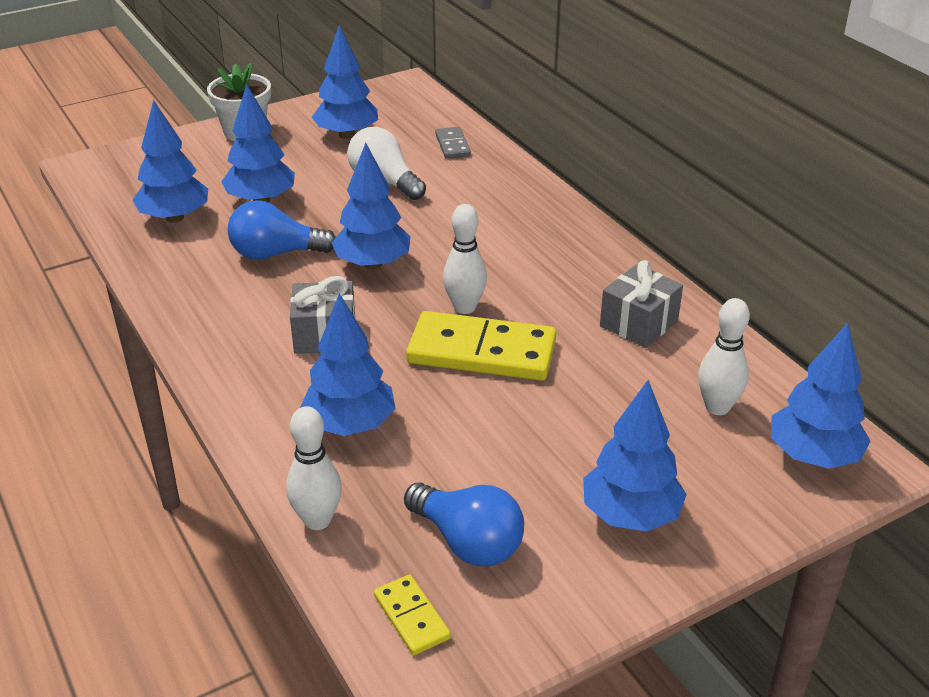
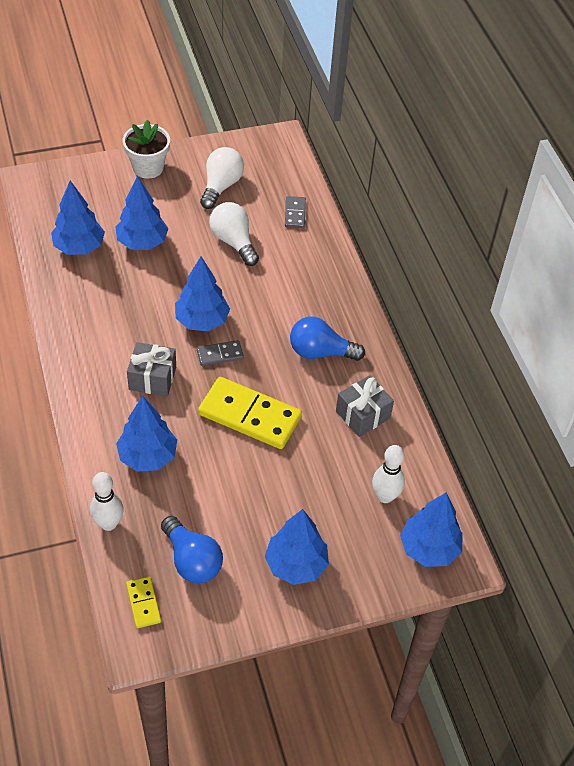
camera: 10 degrees right, 15 degrees up
(276, 253) = (139, 297): blue light bulb -> blue light bulb (320, 352)
(347, 135) = (221, 186): blue tree -> white light bulb
(412, 294) = (220, 355): none -> grey domino
(465, 307) = (251, 374): white bowling pin -> none

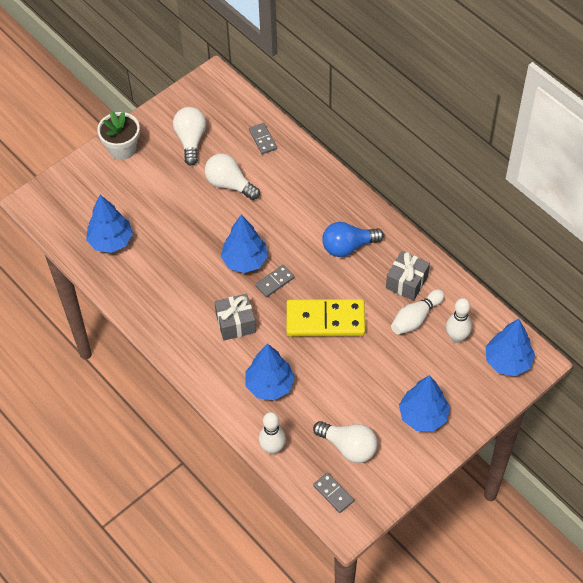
camera: 20 degrees left, 5 degrees up
(142, 242) = (158, 215): blue tree -> none
(143, 603) = (333, 493): yellow domino -> grey domino
(192, 560) = (348, 447): blue light bulb -> white light bulb
(350, 456) = (416, 318): none -> white bowling pin

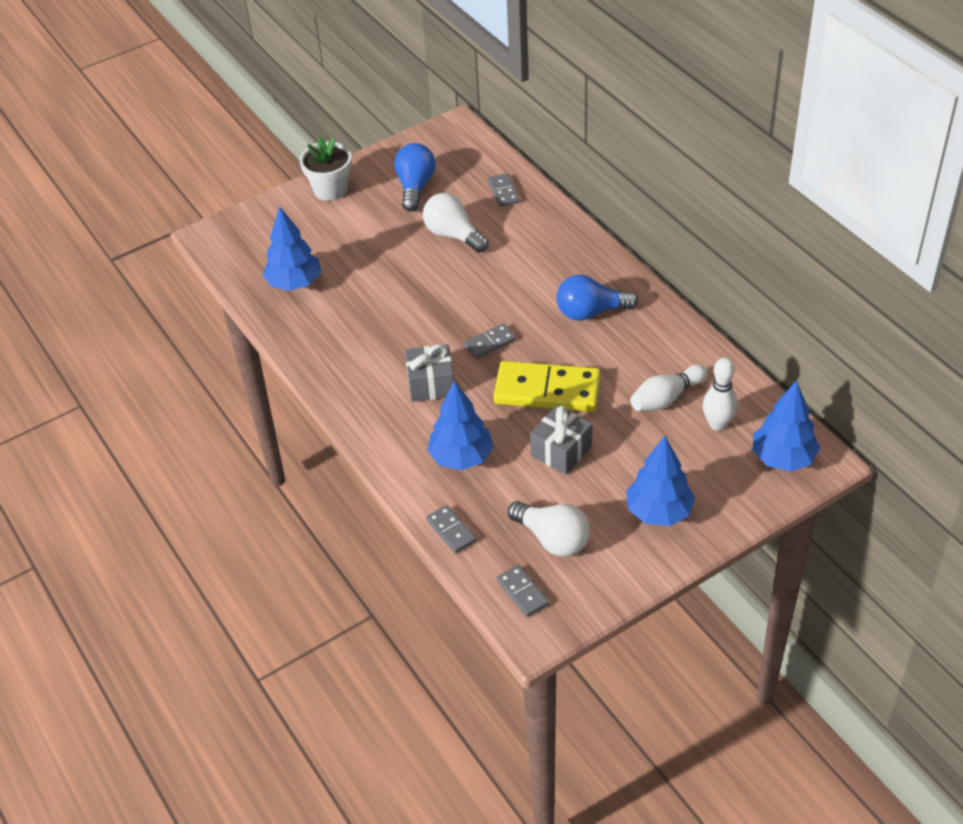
camera: 10 degrees right, 10 degrees down
(191, 140) = (415, 187): white light bulb -> blue light bulb
(245, 260) = (456, 317): blue tree -> none
(272, 448) = (451, 531): white bowling pin -> grey domino
(406, 282) = (660, 357): grey gift -> grey gift (561, 451)

